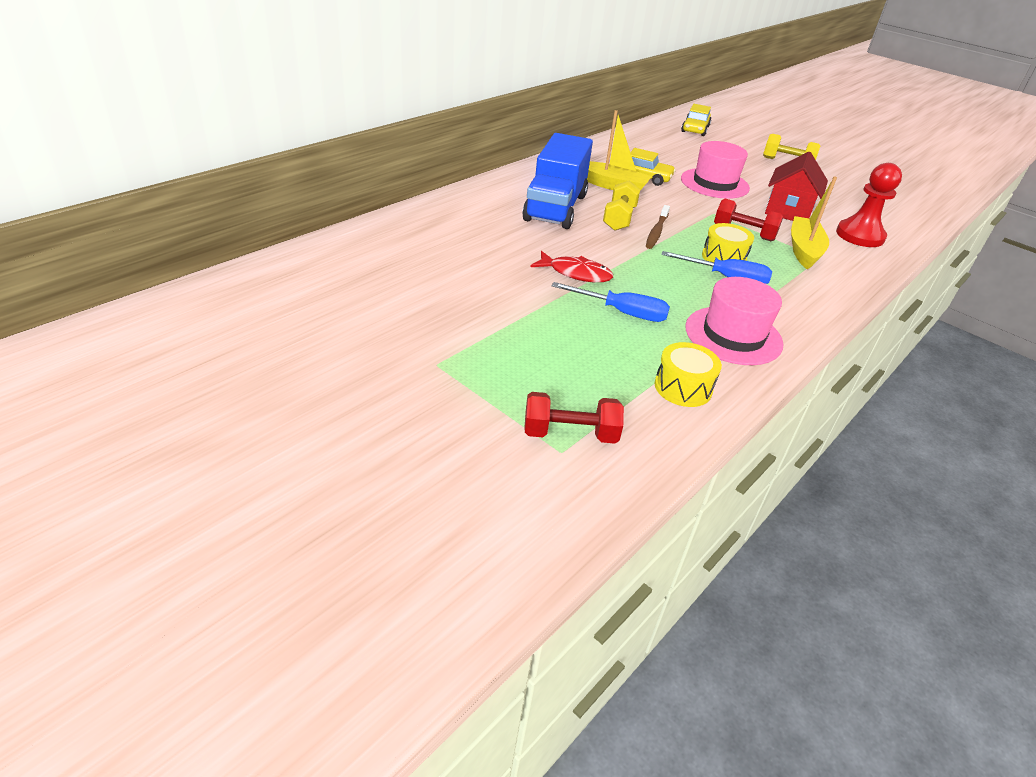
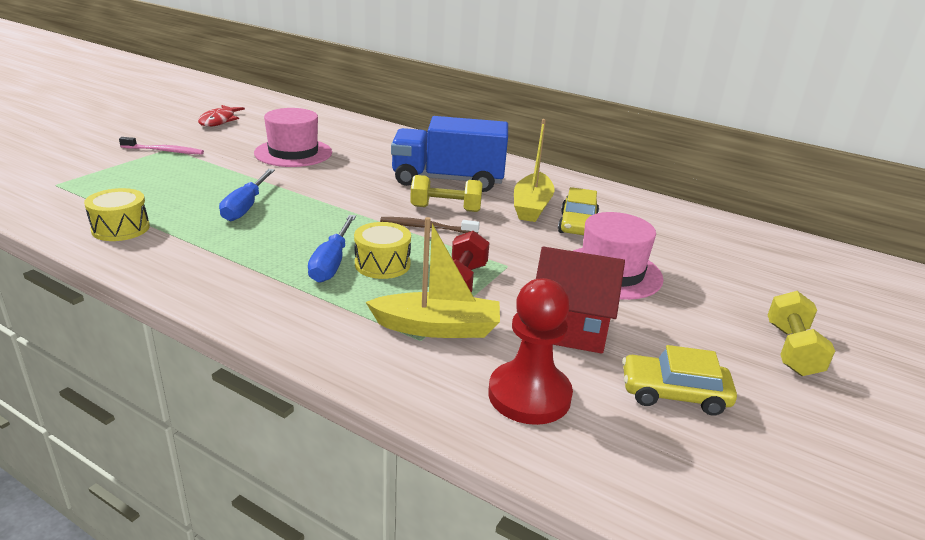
camera: 80 degrees right, 10 degrees down
(446, 368) = (164, 151): none -> pink toothbrush
(570, 434) = (73, 187): red dumbbell -> none
(576, 273) = (313, 189): red fish -> red fish (219, 121)
(695, 129) = (818, 269): yellow car -> yellow car (674, 394)
(733, 335) = (207, 258): pink hat -> pink hat (293, 153)

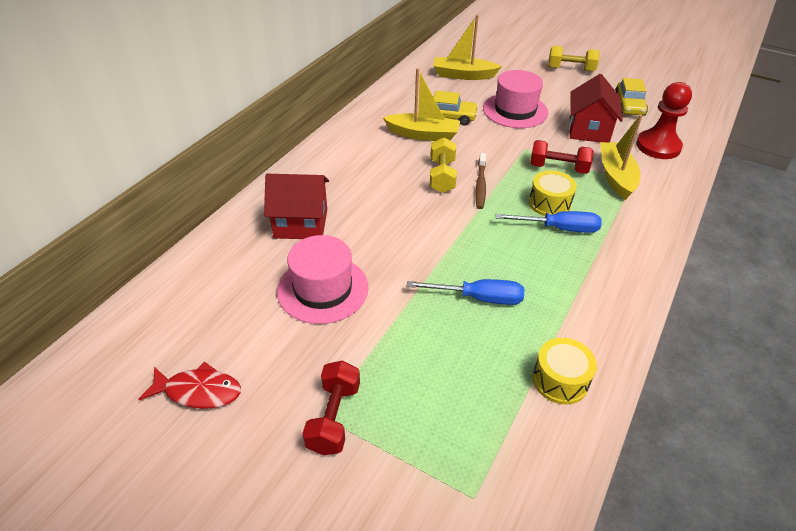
camera: 90 degrees left, 15 degrees up
(164, 151) = (334, 418): pink toothbrush -> red dumbbell
(379, 149) = (301, 223): none -> red house
(448, 180) = (379, 176): blue truck -> none
(701, 246) = (463, 75): none -> yellow boat

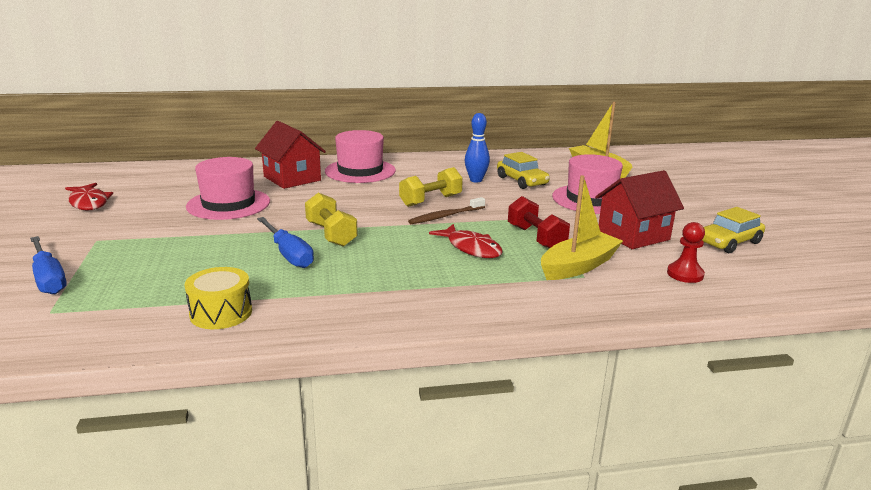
camera: 50 degrees right, 20 degrees down
(330, 178) = (360, 171): none -> pink hat
(334, 418) = (97, 244): red dumbbell -> none
(423, 134) = (476, 180): yellow boat -> blue bowling pin
(549, 203) = (471, 248): yellow drum -> red fish
(559, 228) = (439, 261): blue screwdriver -> blue screwdriver (48, 278)
(571, 69) = (725, 202): yellow dumbbell -> yellow dumbbell (331, 234)
(658, 146) = (685, 274): red pawn -> red pawn, size x0.58

